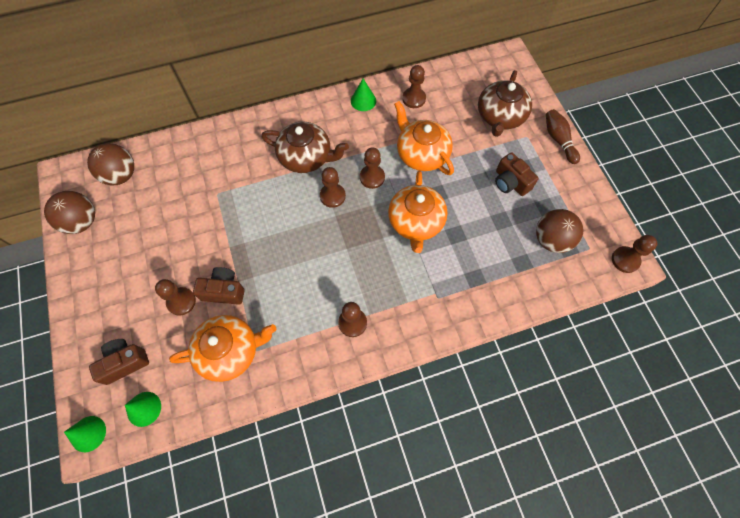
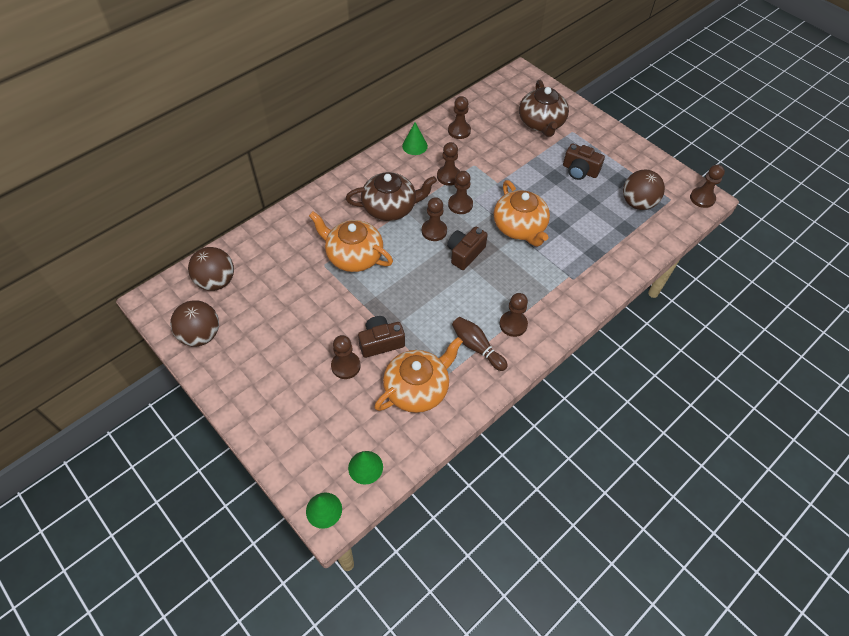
camera: 25 degrees left, 10 degrees down
(124, 363) = (322, 437): brown camera -> brown camera (465, 253)
(377, 144) = (448, 176): none -> brown pawn
(421, 154) = (492, 172): orange teapot -> orange teapot (354, 256)
(558, 140) = (599, 126): brown bowling pin -> brown bowling pin (477, 347)

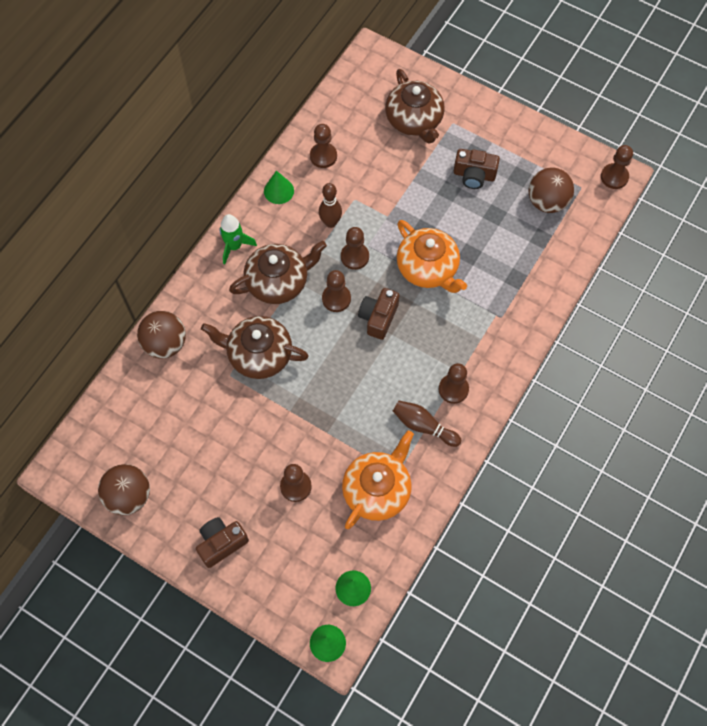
camera: 15 degrees left, 10 degrees up
(216, 281) = (119, 428): brown ball -> brown ball (165, 344)
(354, 256) = (259, 354): orange teapot -> brown teapot
(364, 175) = (234, 246): none -> green rocket
(381, 342) = (323, 449): brown camera -> brown camera (221, 543)
(448, 176) = (330, 222): brown pawn -> brown bowling pin

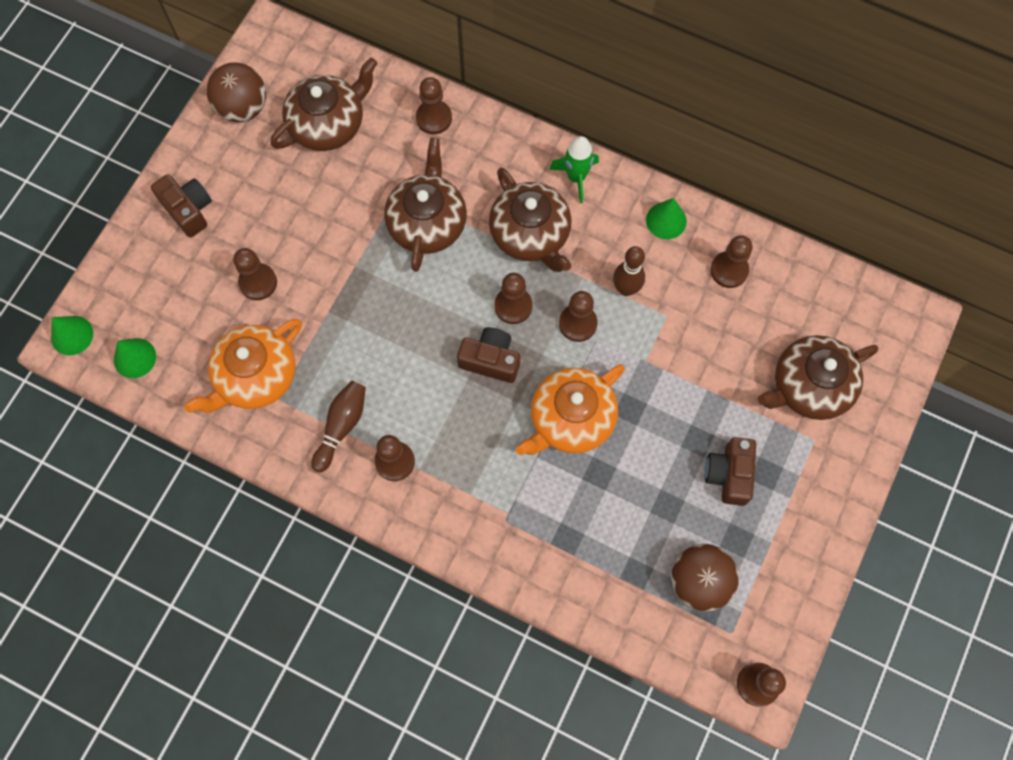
camera: 85 degrees right, 5 degrees up
(157, 426) = (328, 124): none -> brown teapot
(165, 344) = (434, 118): brown ball -> brown pawn
(377, 490) = (255, 376): orange teapot -> orange teapot turned 105 degrees clockwise

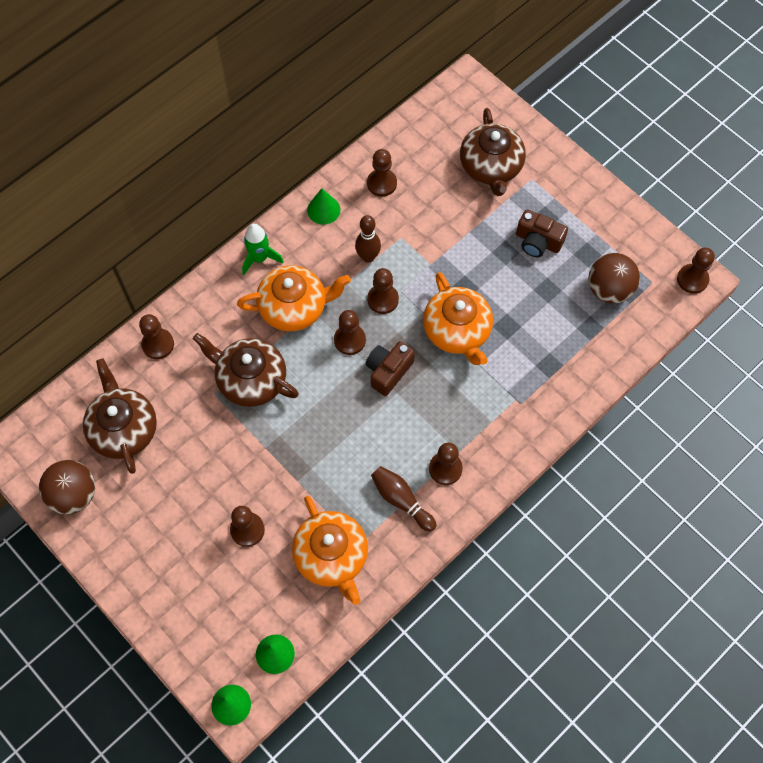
camera: 70 degrees left, 5 degrees down
(188, 210) = (153, 569): brown camera -> none
(530, 234) = (294, 307): brown teapot -> orange teapot

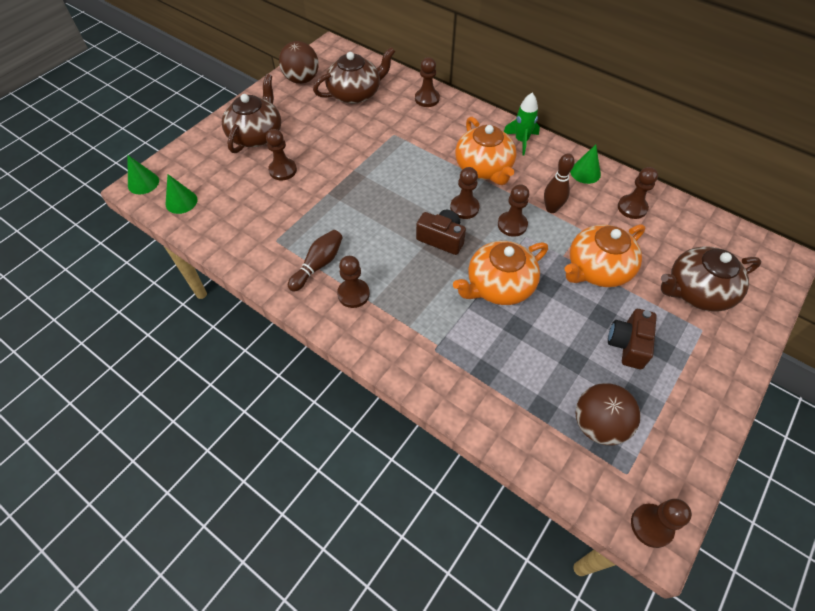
camera: 80 degrees right, 10 degrees down
(251, 380) = (411, 152): brown teapot -> brown teapot (256, 135)
(331, 556) = (263, 224): orange teapot -> orange teapot (597, 269)

